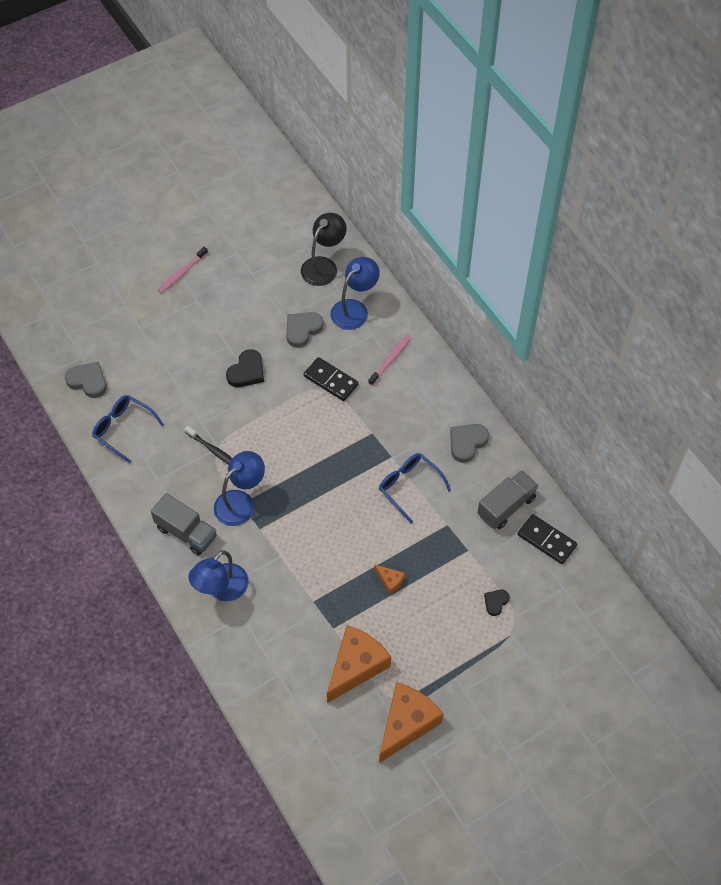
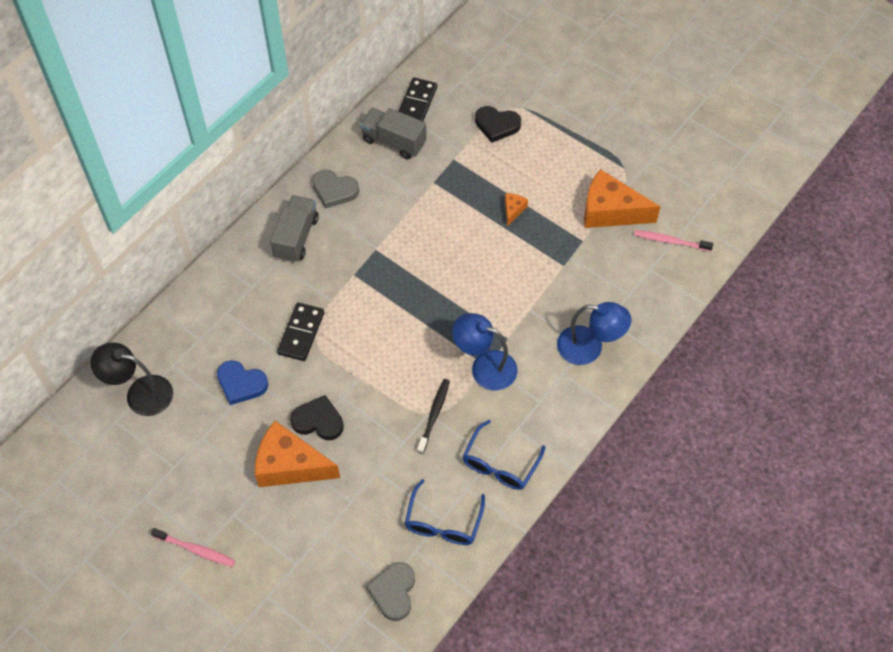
camera: 110 degrees left, 0 degrees up
(186, 532) = (542, 405): grey truck -> grey truck (296, 237)
(302, 330) = (241, 384): grey heart -> blue heart
(354, 309) = (195, 341): blue lamp -> none
(390, 359) = (254, 285): pink toothbrush -> pink toothbrush (670, 241)
(406, 723) = (643, 158): orange cheese -> orange cheese (290, 465)
(409, 487) = (404, 224): blue glasses -> blue glasses (500, 464)
(495, 602) = (497, 125): black heart -> black heart, size x1.67

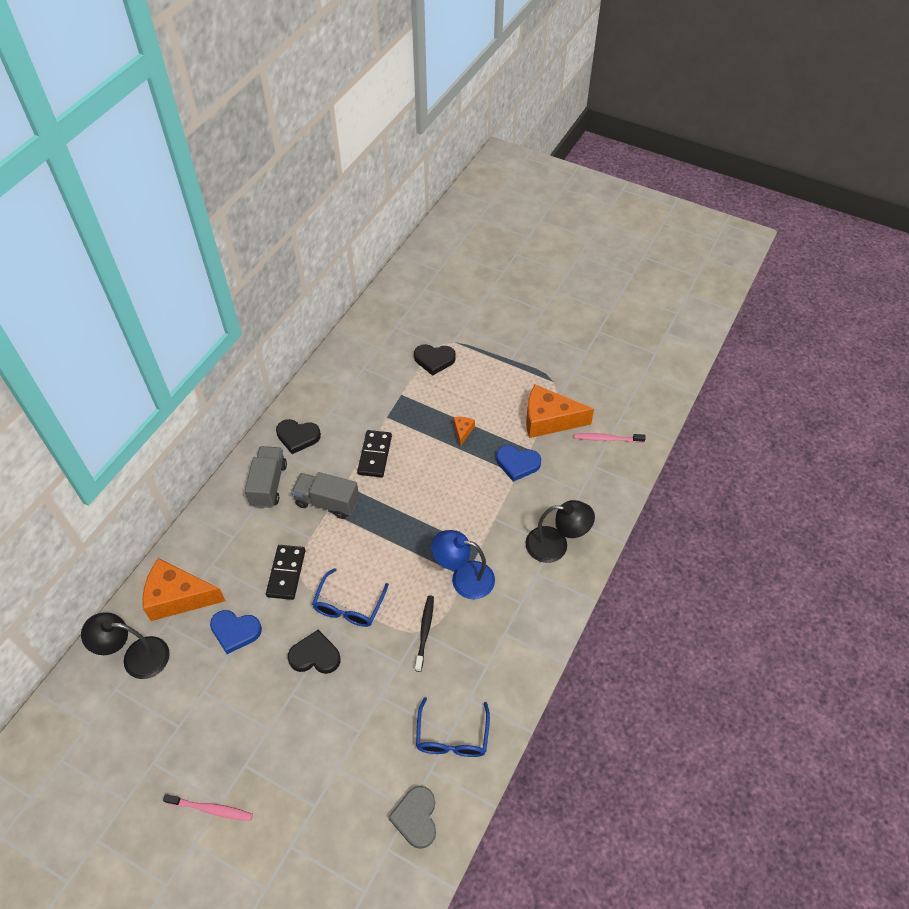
camera: 10 degrees left, 5 degrees down
(290, 465) = (294, 705): orange cheese -> orange cheese (178, 597)
(334, 190) = (298, 437): grey heart -> black heart
(394, 142) = (345, 386): grey truck -> grey truck (327, 502)
(416, 103) = (360, 351): black domino -> black domino (374, 455)
(500, 464) = (495, 669): blue glasses -> blue glasses (349, 606)
(566, 254) = (517, 464): none -> blue heart
(589, 348) = (555, 545): blue lamp -> black lamp

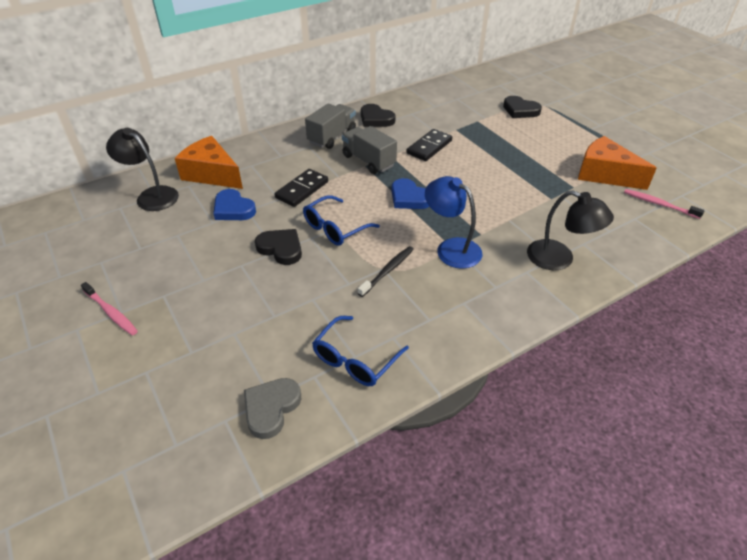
camera: 30 degrees right, 10 degrees down
(463, 431) = (516, 157): orange cheese -> none
(517, 464) = (555, 192): blue heart -> blue heart (409, 198)

